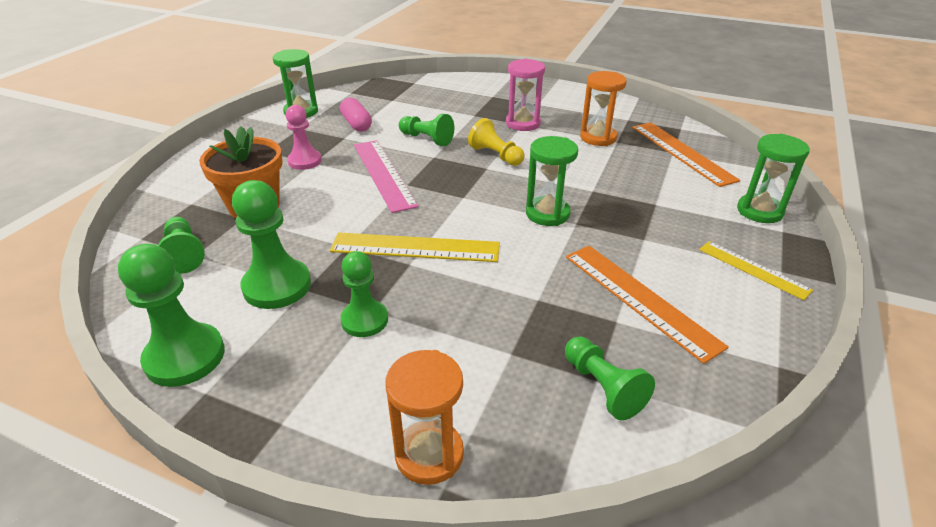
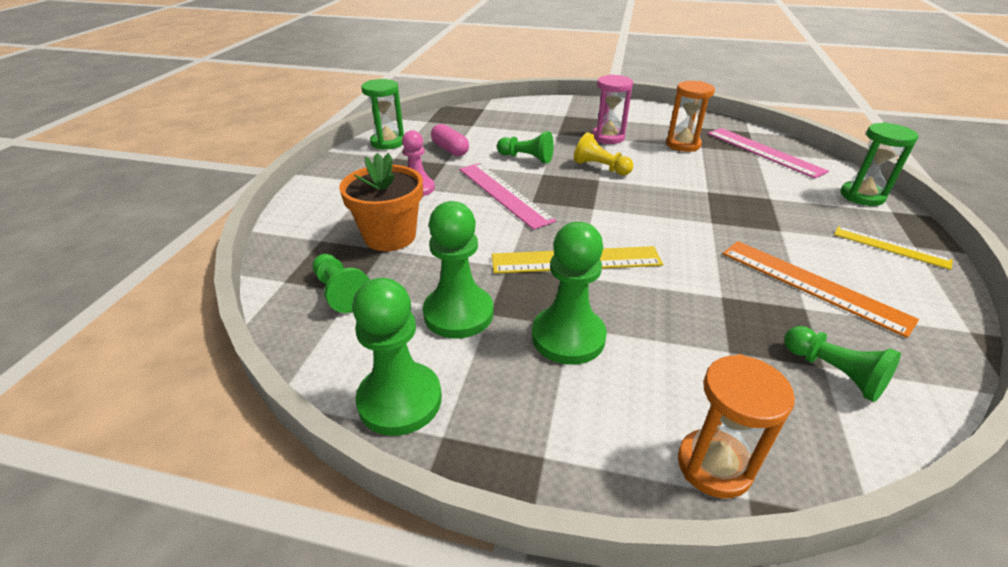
camera: 10 degrees left, 0 degrees up
(364, 320) = (568, 337): green pawn -> green pawn, size x1.52
(547, 214) = (680, 216): green hourglass -> none
(682, 153) = (763, 152): orange ruler -> pink ruler

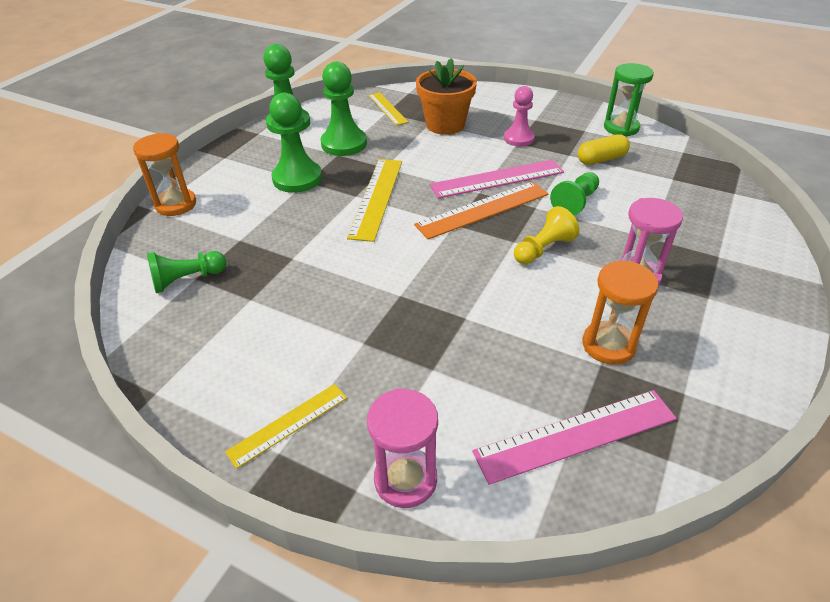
camera: 105 degrees right, 5 degrees up
(340, 292) = (387, 108): green pawn -> yellow ruler
(450, 150) = (601, 159): pink capsule -> yellow capsule
(812, 285) = (272, 319): orange ruler -> orange ruler (482, 209)
(862, 196) = (405, 479): green hourglass -> pink hourglass

